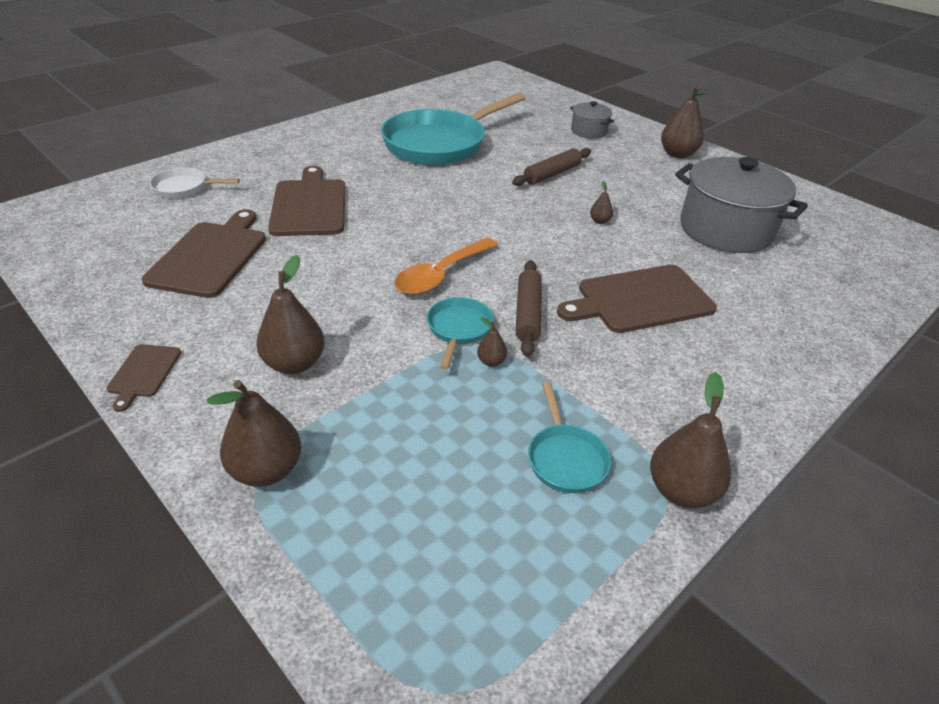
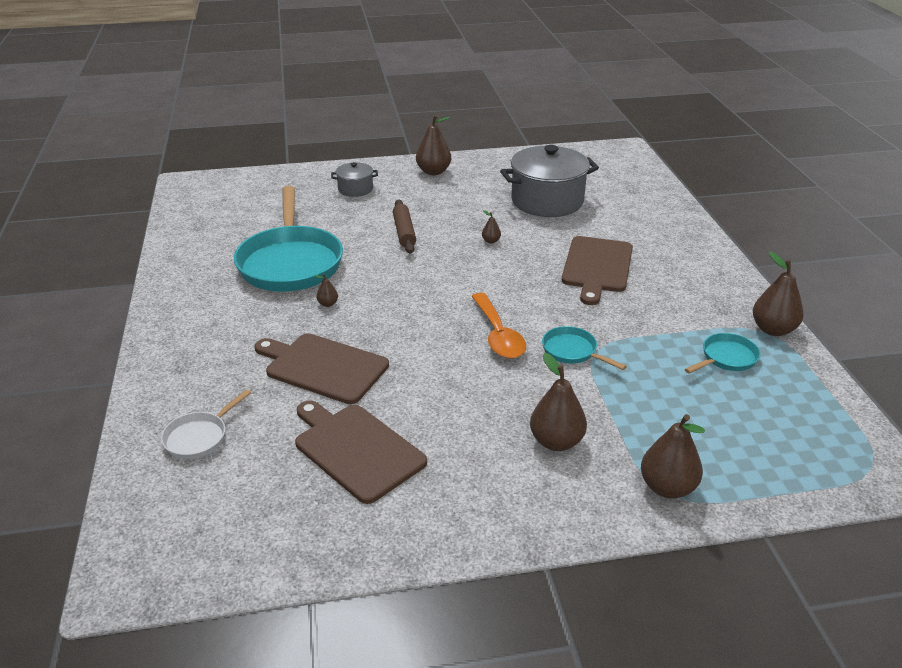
camera: 55 degrees left, 5 degrees down
(143, 373) = (509, 529): brown cutting board -> none
(491, 361) = (618, 351): brown pear -> brown pear (328, 304)
(528, 314) = (577, 316): brown rolling pin -> none
(565, 458) = (726, 358): turquoise pan -> turquoise pan turned 60 degrees counterclockwise

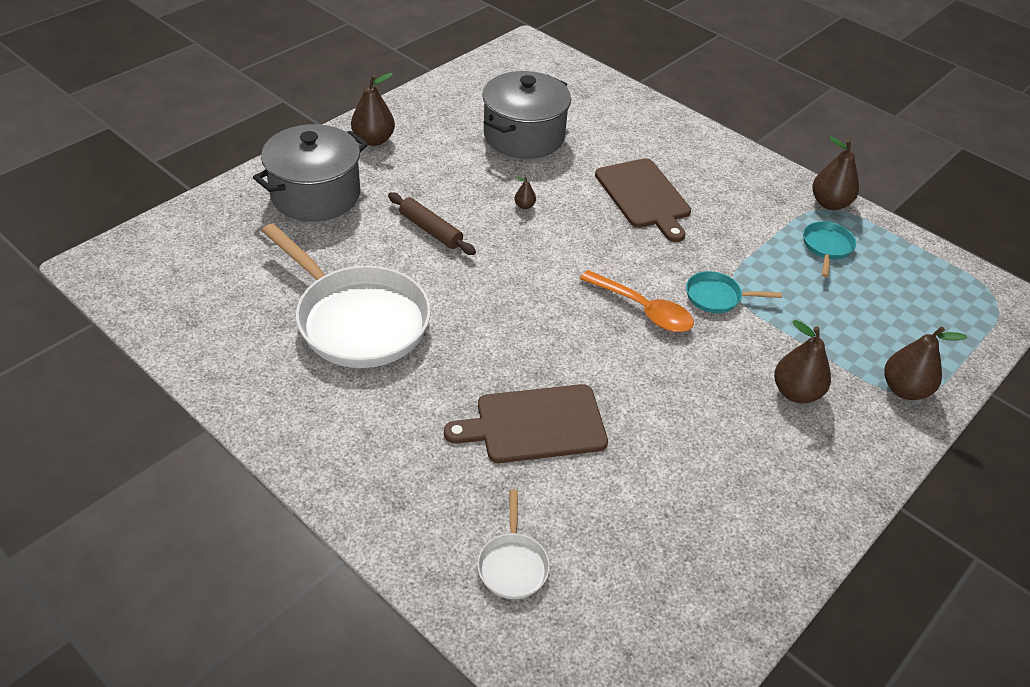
camera: 40 degrees left, 10 degrees up
(290, 262) = (357, 320): turquoise pan -> white pan
(328, 304) = (455, 351): brown pear -> none
(355, 189) = (315, 195): grey pot -> grey pot, size x2.02
(356, 449) = (661, 492): brown cutting board -> none

